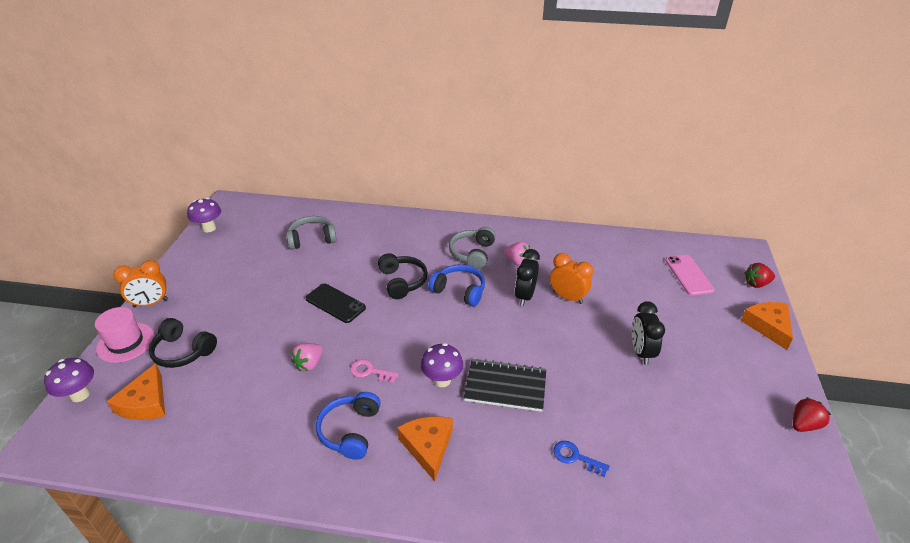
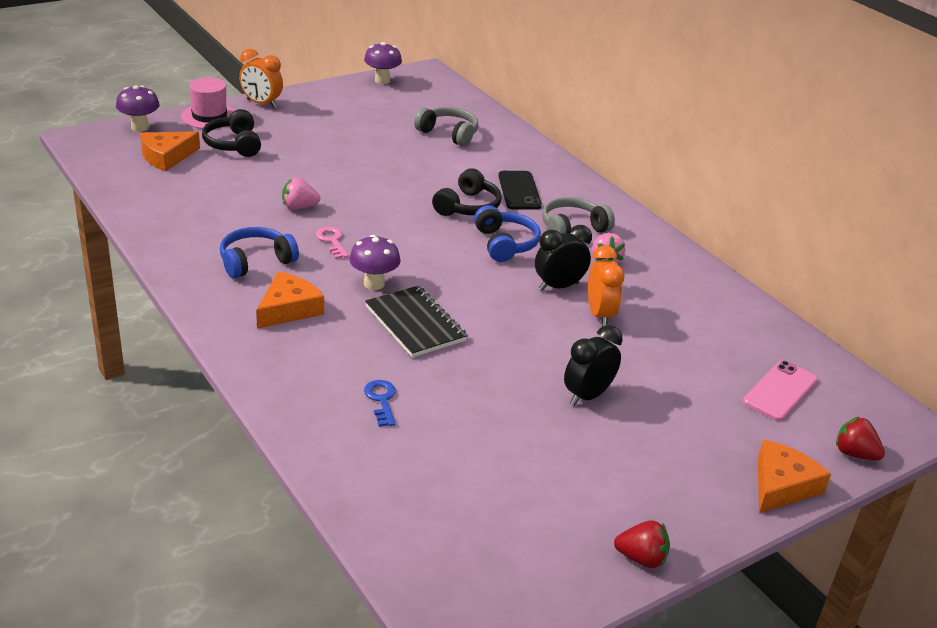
camera: 45 degrees right, 5 degrees down
(335, 303) = (386, 185): black phone -> black phone (519, 191)

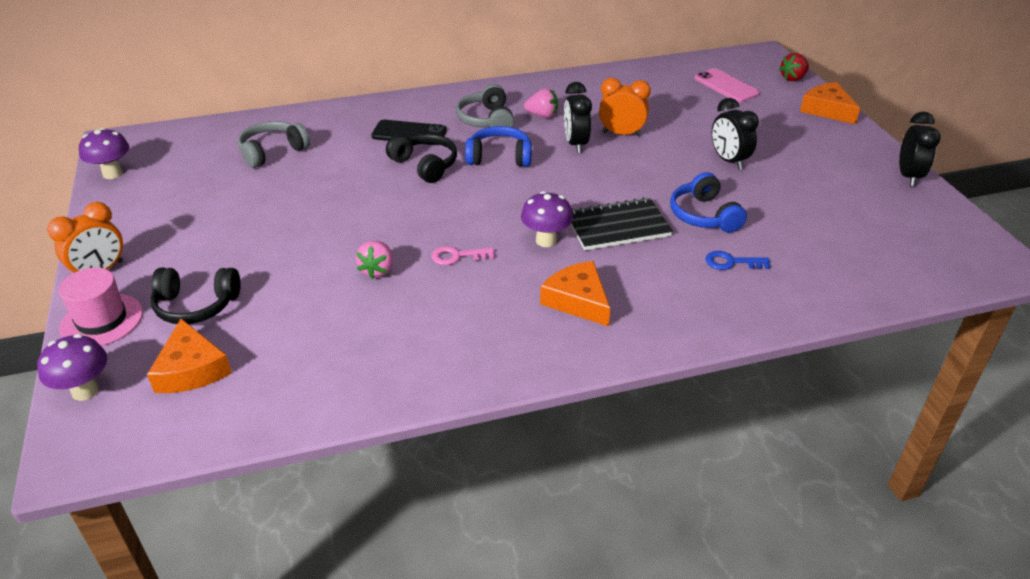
camera: 70 degrees left, 5 degrees up
(256, 261) = (480, 314): blue headphones -> blue headphones (704, 215)
(641, 558) = (908, 176): red strawberry -> black clock

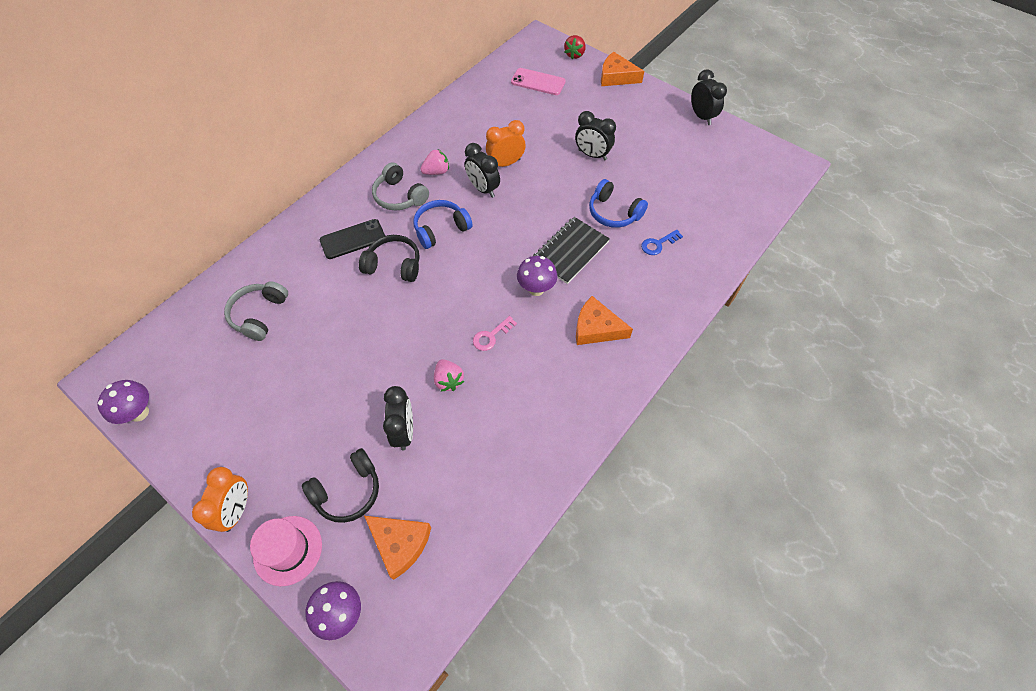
camera: 35 degrees left, 20 degrees up
(293, 288) = (404, 431): none -> black clock

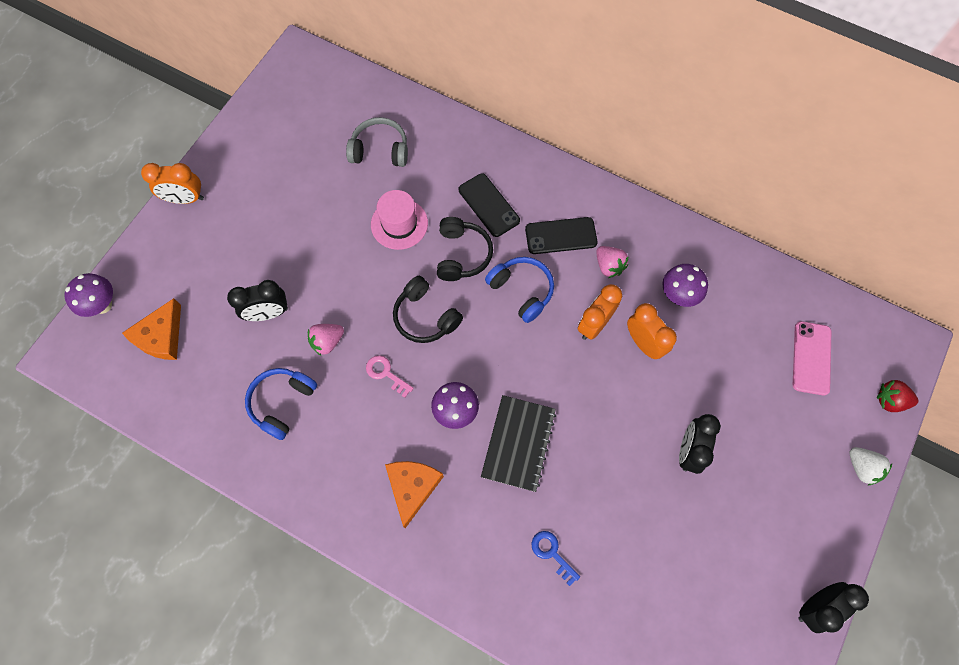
camera: 80 degrees right, 10 degrees up
(139, 413) = (267, 94): purple mushroom -> purple mushroom (678, 295)
(288, 550) = (153, 248): pink hat -> pink hat (399, 224)
(348, 491) = (207, 280): black headphones -> black headphones (425, 316)
(399, 196) = (561, 236): grey headphones -> black phone
(483, 189) = (594, 324): black clock -> orange clock
(570, 251) = (518, 443): black notebook -> black notebook turned 75 degrees clockwise
(613, 212) = (592, 490): blue headphones -> blue headphones (282, 403)
(616, 77) = (862, 467): orange cheese -> white strawberry

